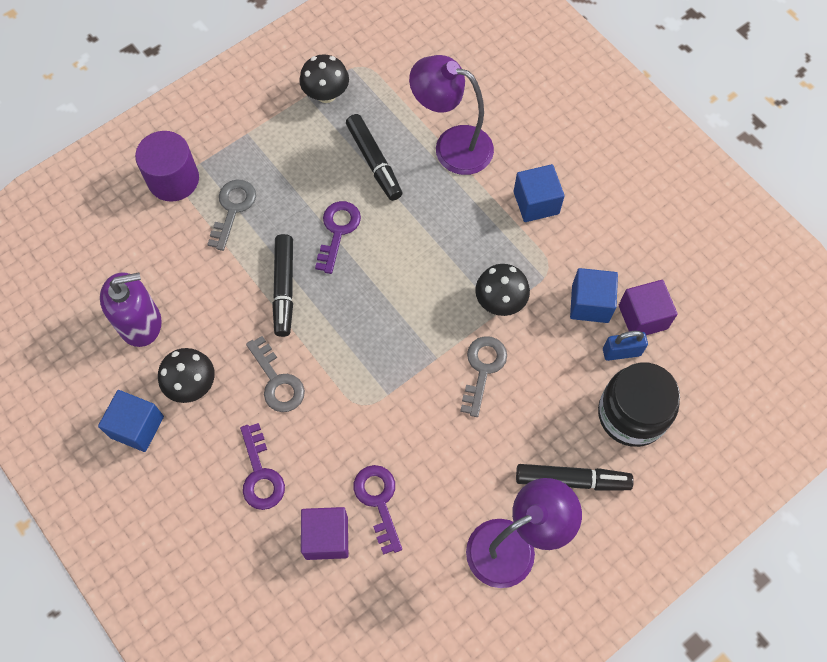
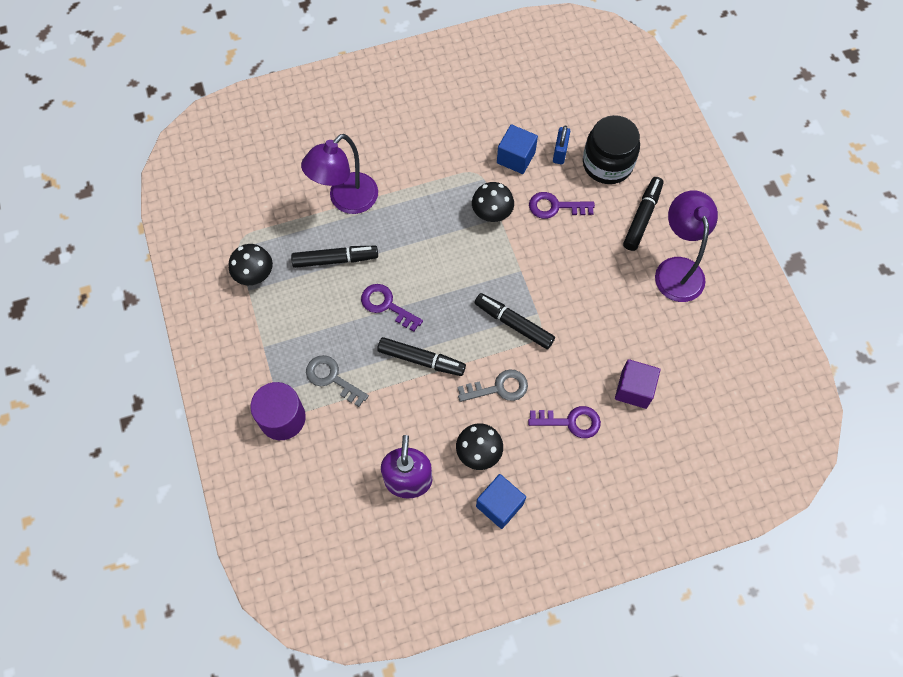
camera: 70 degrees left, 0 degrees up
(364, 372) = (514, 324): none -> black marker
(379, 501) = (618, 345): purple key -> purple key (555, 207)
(482, 369) = (541, 243): grey key -> none
(536, 203) = (420, 162): blue cube -> none
(643, 317) = (538, 130): purple cube -> none

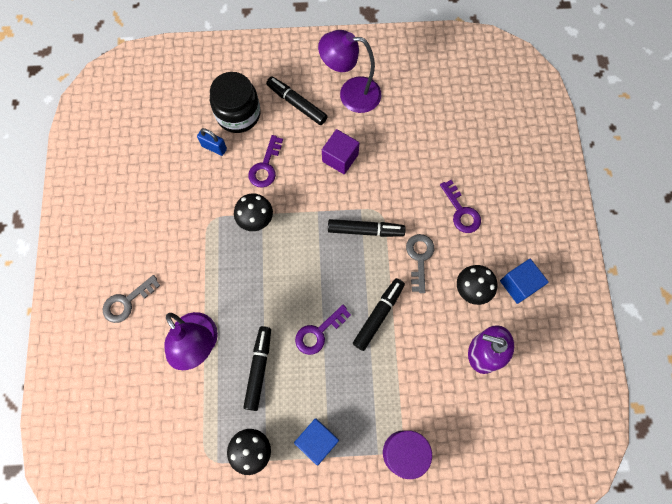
camera: 75 degrees left, 5 degrees up
(332, 378) = (377, 398): grey key -> grey key (127, 302)
(514, 324) = (365, 230): black marker -> black marker turned 135 degrees counterclockwise
(516, 157) = (206, 184): blue cube -> blue cube (317, 441)
(570, 422) = (461, 211): purple key -> purple key turned 135 degrees clockwise
(634, 389) = (444, 156): purple cube -> purple cube (340, 158)

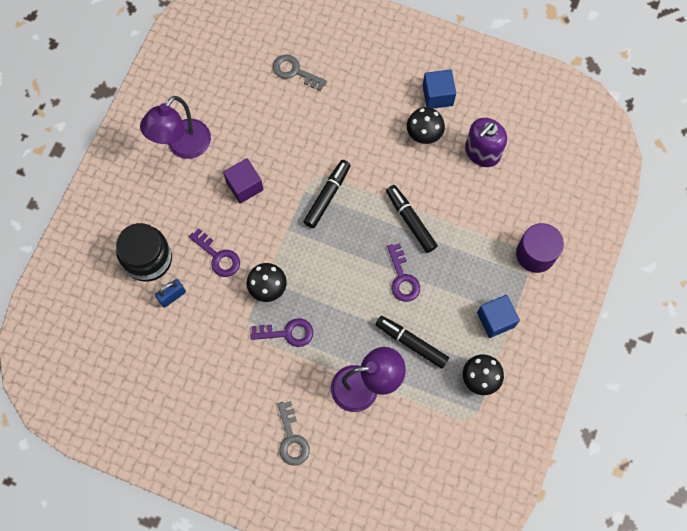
camera: 65 degrees left, 0 degrees up
(297, 104) = (167, 200): black marker -> none
(419, 258) = (375, 163): grey key -> grey key (295, 72)
(461, 211) = (349, 108): purple key -> purple key (287, 333)

